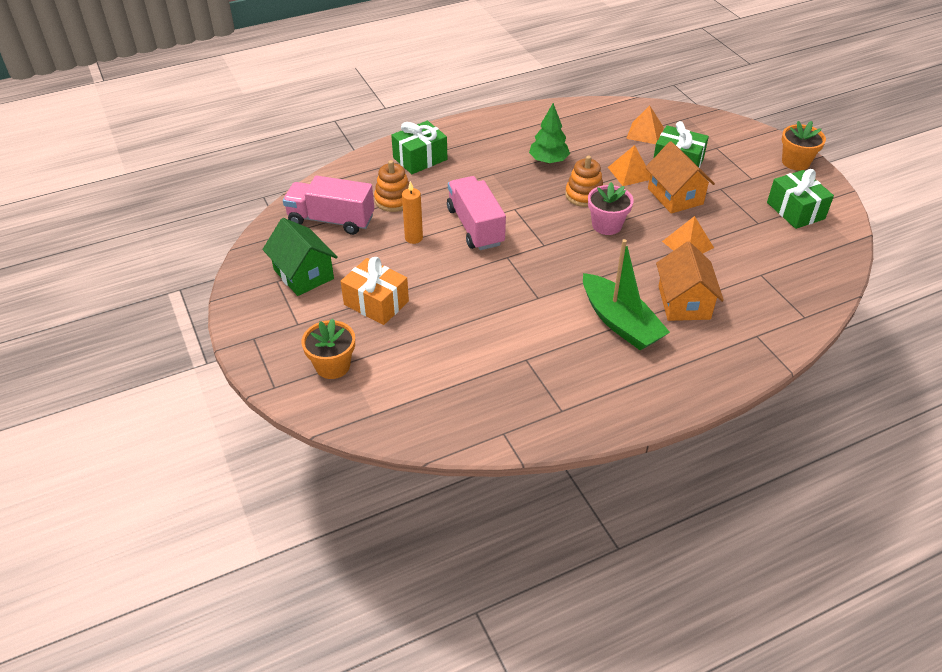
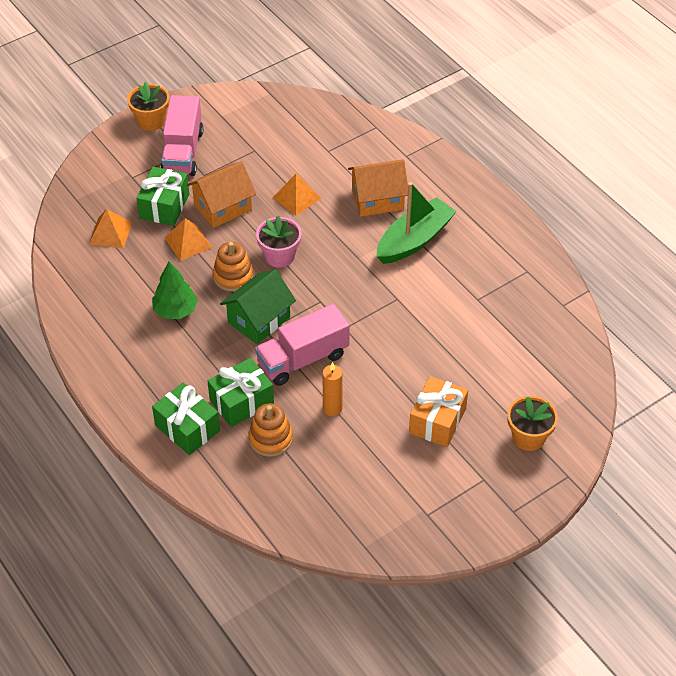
camera: 100 degrees left, 5 degrees up
(303, 274) = (411, 493): green house -> green house (259, 320)
(331, 220) = (317, 490): pink truck -> pink truck (183, 152)
(795, 211) = (231, 125): green gift -> green gift (241, 402)

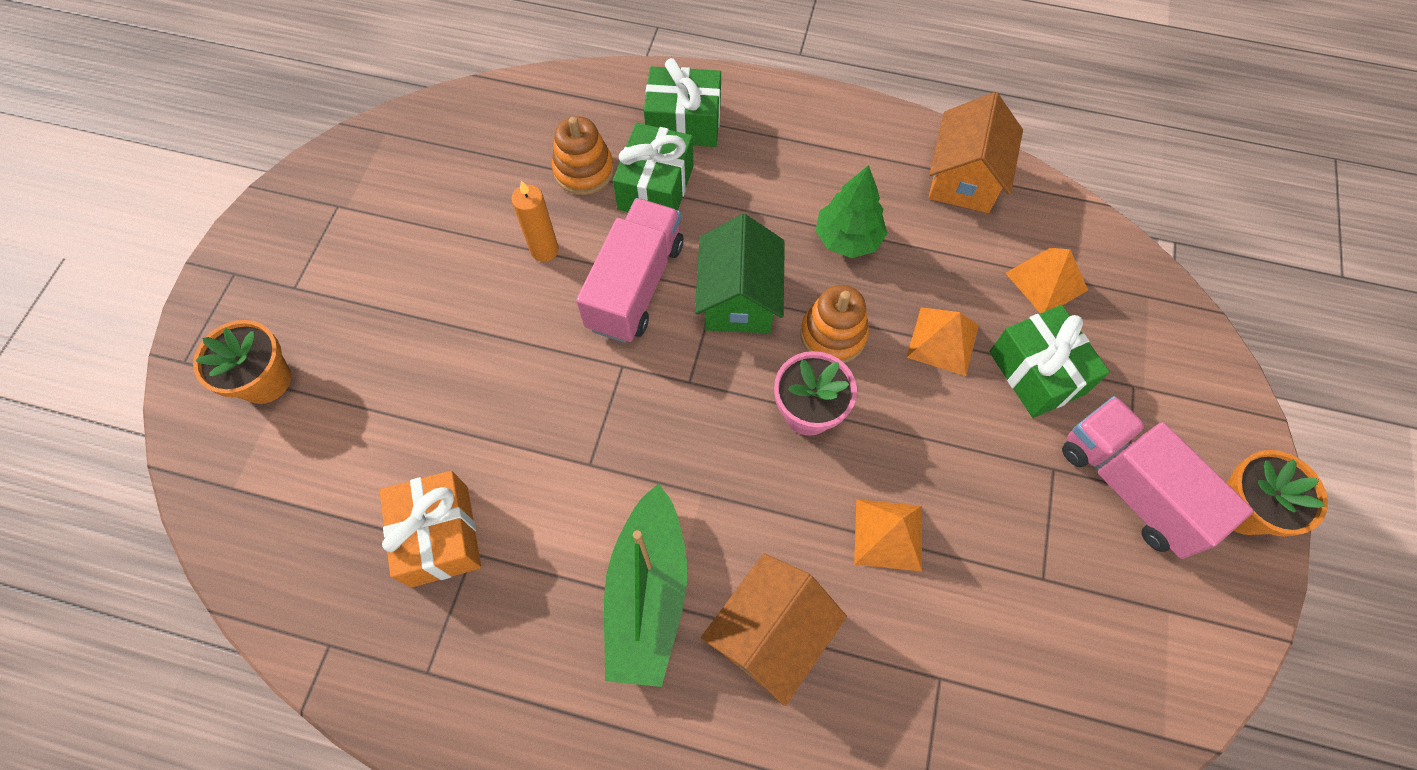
camera: 140 degrees right, 15 degrees up
(223, 207) = (965, 432): orange house -> orange house (964, 178)
(437, 421) = (401, 321): orange gift -> orange gift (440, 536)

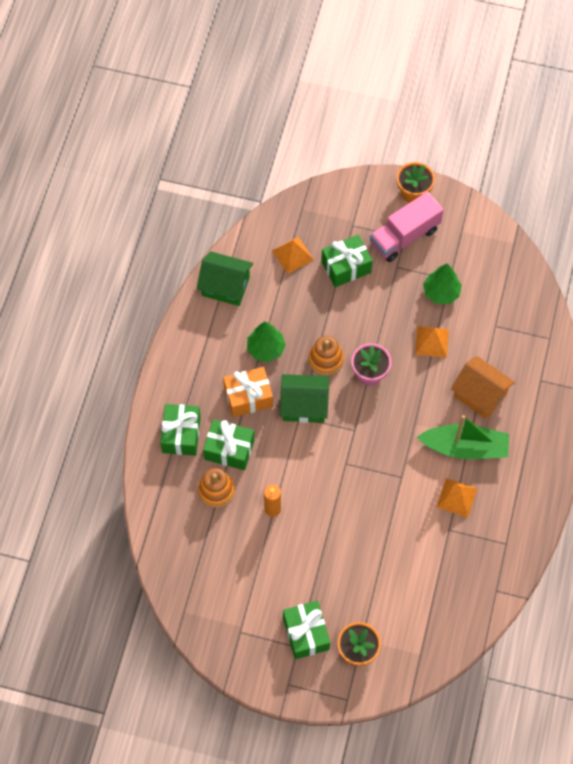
camera: 90 degrees left, 0 degrees up
(314, 299) = (306, 633): none -> green gift
(440, 536) = (441, 546): orange gift -> orange gift (248, 397)
(635, 285) = (296, 458): pink truck -> none
(943, 341) = (328, 308): orange pyramid -> orange pyramid (456, 497)
(964, 178) = (225, 286): orange house -> green house
(1007, 559) = (441, 292): none -> green tree

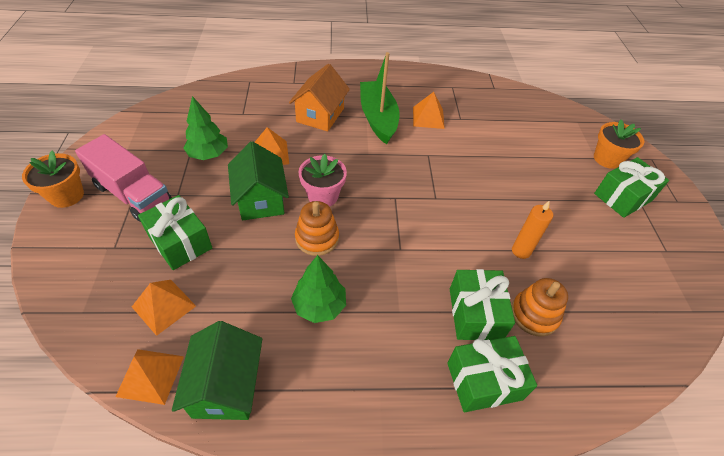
camera: 110 degrees left, 15 degrees down
(245, 247) = (150, 375): none -> orange pyramid
(248, 397) = (395, 309): orange gift -> none
(304, 405) = (384, 247): green house -> green house (261, 199)

